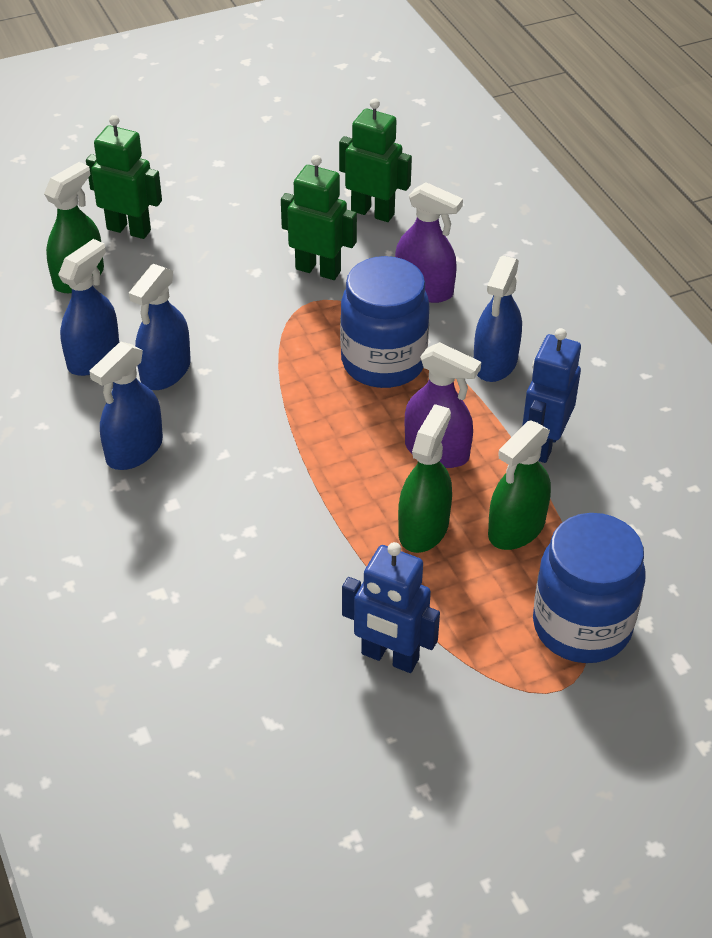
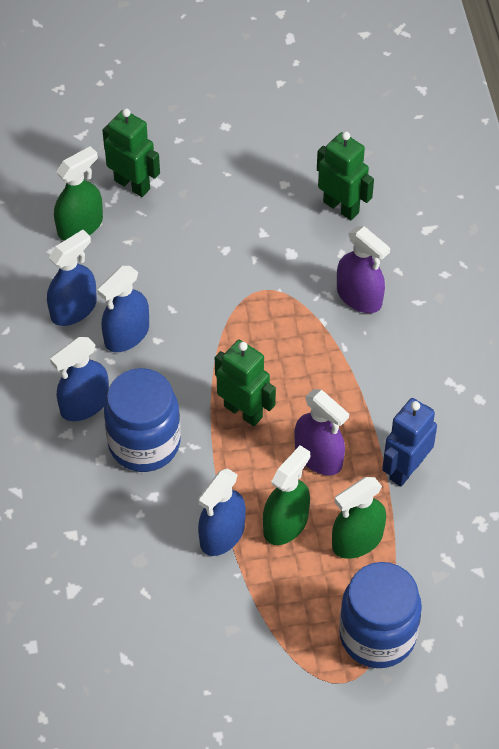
camera: 15 degrees right, 10 degrees up
(318, 270) = (277, 259): green robot -> green robot (243, 411)
(383, 362) = (302, 363): blue jar -> blue jar (144, 443)
(389, 657) = (226, 627): blue robot -> none
(495, 362) = (393, 382): blue spray bottle -> blue spray bottle (222, 534)

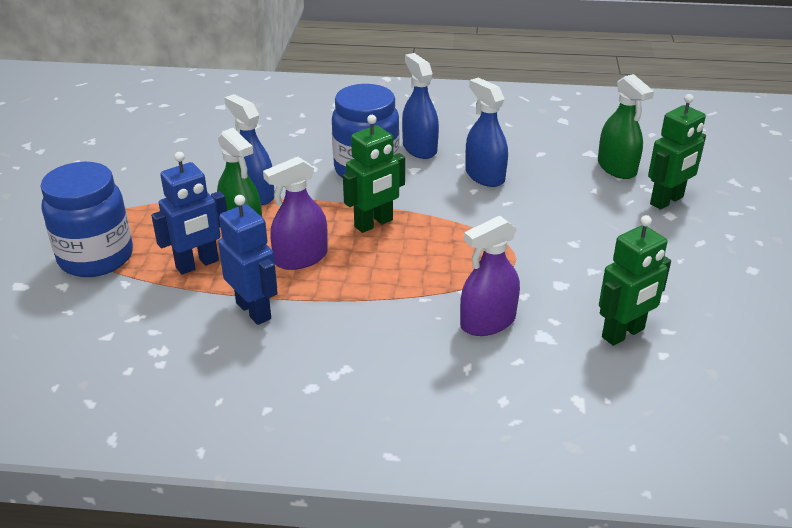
camera: 105 degrees right, 20 degrees down
(73, 309) = (521, 154): blue spray bottle -> none
(357, 540) = (197, 264): green spray bottle -> blue robot

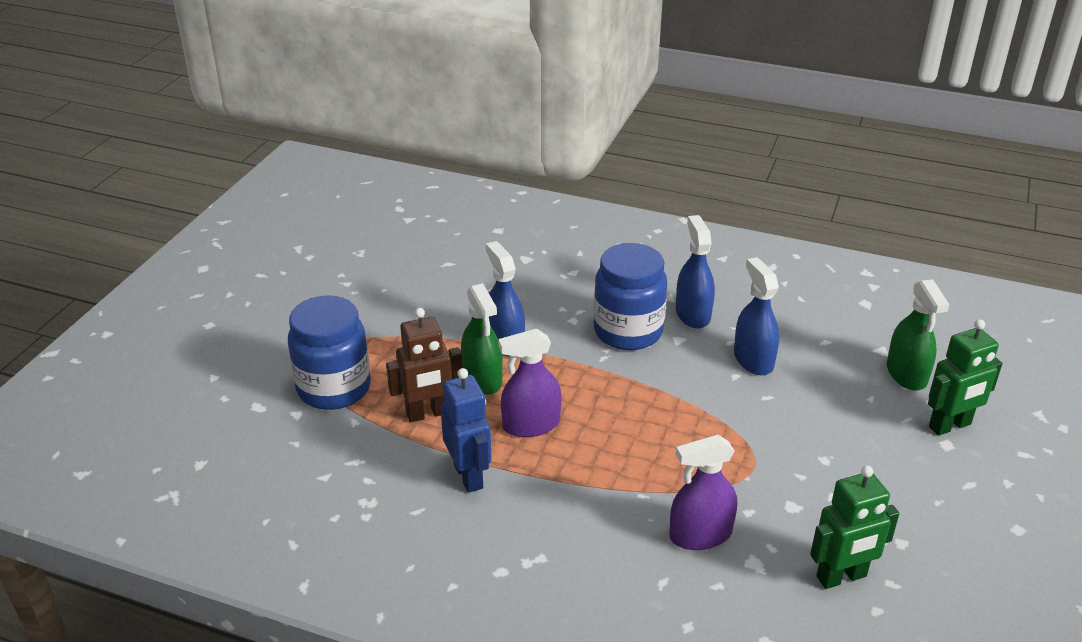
camera: 15 degrees right, 0 degrees up
(197, 264) = (428, 414): blue robot -> brown robot
(374, 224) = (617, 398): green robot -> none

